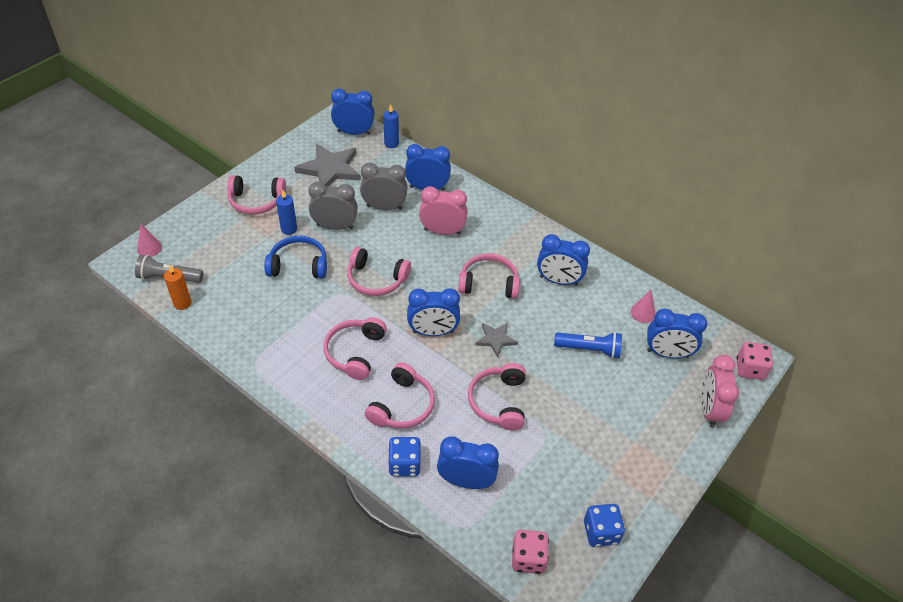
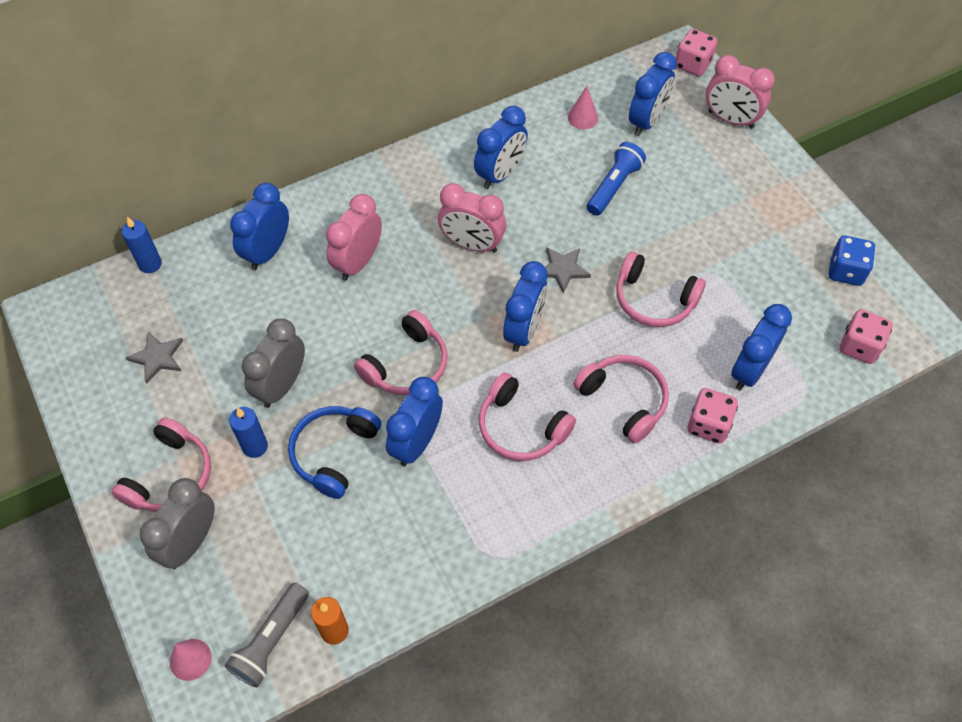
camera: 65 degrees left, 10 degrees up
(330, 169) = (157, 358): grey star -> grey star, size x0.54
(354, 132) = (95, 303): blue clock -> blue clock (416, 443)
(384, 207) = (276, 313): grey clock -> grey clock (191, 542)
(404, 464) = (708, 425): blue dice -> pink dice
(489, 283) = (472, 244): pink headphones -> pink clock

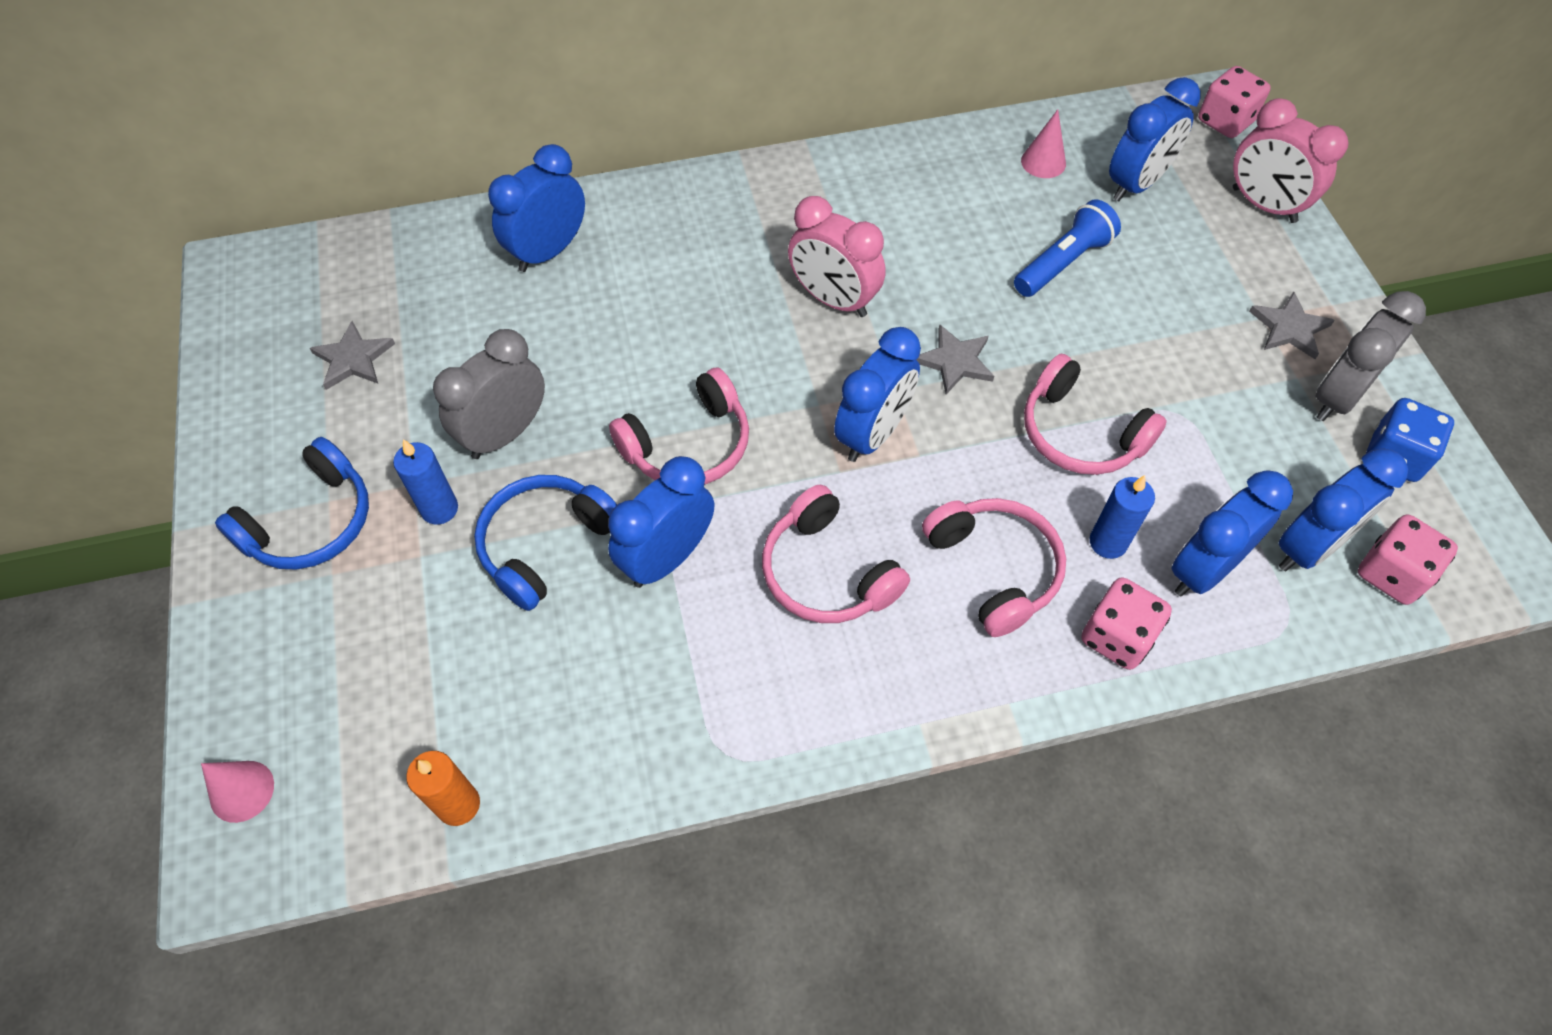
camera: 15 degrees right, 0 degrees up
(150, 264) = (389, 236): blue candle -> blue candle (1108, 542)
(170, 476) = (311, 522): pink headphones -> blue headphones
(191, 542) = (304, 621): grey clock -> grey clock (1337, 397)
(271, 640) = (364, 794): grey flashlight -> none
(358, 262) = (666, 291): pink clock -> none
(500, 174) = (902, 214): blue clock -> blue clock (1308, 547)
(765, 201) = (1289, 328): none -> grey star

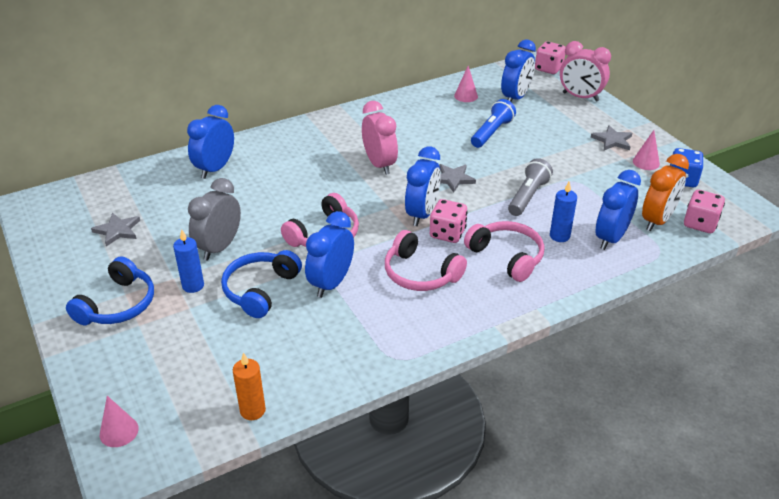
camera: 15 degrees left, 20 degrees down
(833, 300) = (379, 164): pink clock -> pink clock turned 135 degrees counterclockwise
(1080, 433) = (528, 196): pink headphones -> grey flashlight
(1117, 637) = (579, 272): pink dice -> pink dice (447, 233)
(1308, 547) = (657, 221): blue clock -> orange clock
(1337, 397) = (646, 162): grey clock -> pink cone

